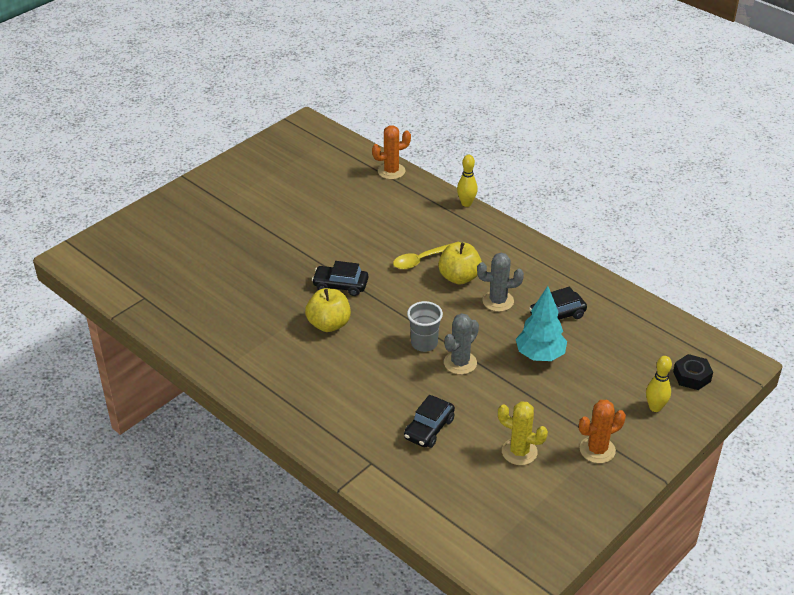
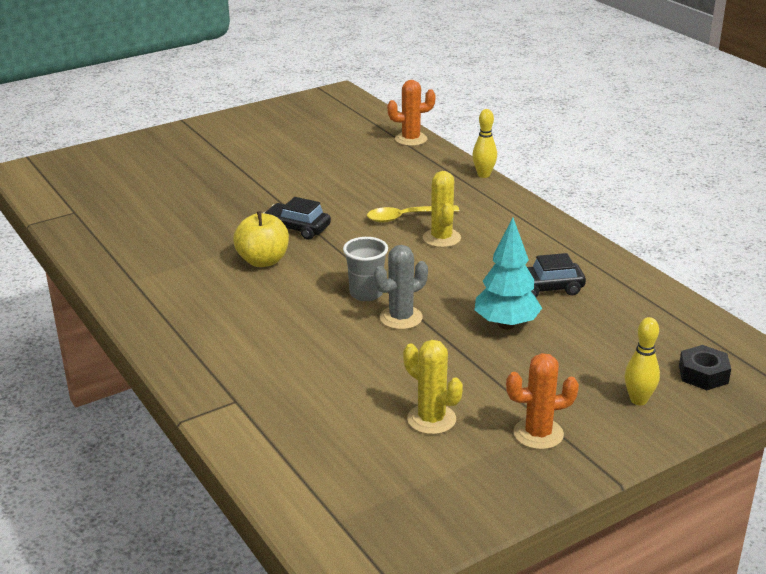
camera: 15 degrees right, 10 degrees down
(429, 429) = (327, 377): black car -> none
(459, 277) = (441, 238): yellow apple -> yellow cactus
(498, 301) = (478, 266): grey cactus -> none

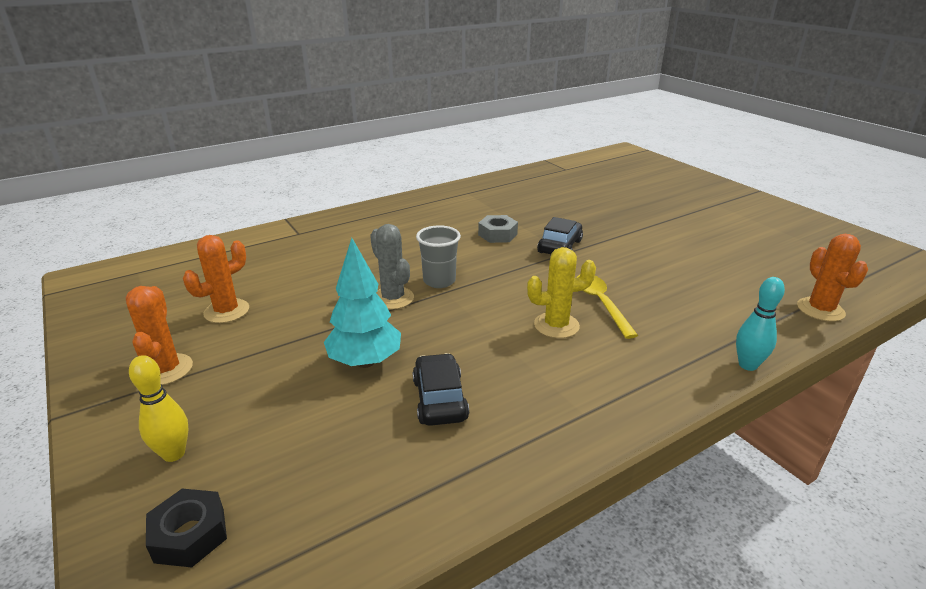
camera: 90 degrees right, 0 degrees up
(263, 261) = (497, 234): yellow apple -> grey nut
(431, 419) = (226, 311): yellow cactus -> orange cactus
(483, 175) = (747, 365): yellow bowling pin -> turquoise bowling pin

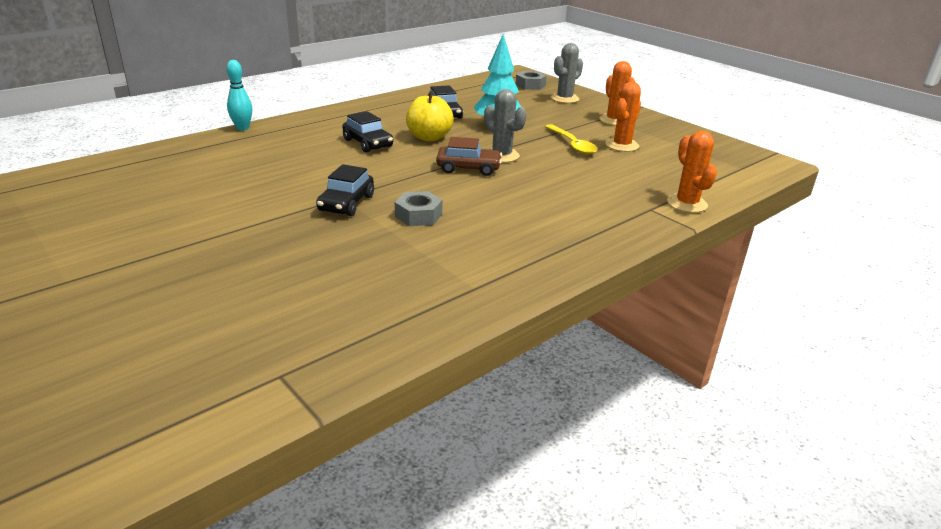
camera: 170 degrees right, 0 degrees up
(174, 454) = (564, 99): yellow bowling pin -> grey cactus
(190, 535) = (530, 85): black nut -> grey nut
(439, 281) = (468, 168): grey cup -> brown car
(474, 335) = (429, 137): none -> yellow apple
(556, 325) = (368, 143): yellow cactus -> black car
(600, 303) = (326, 157): yellow spoon -> yellow spoon (572, 145)
(820, 310) = (136, 157): orange cactus -> orange cactus (687, 204)

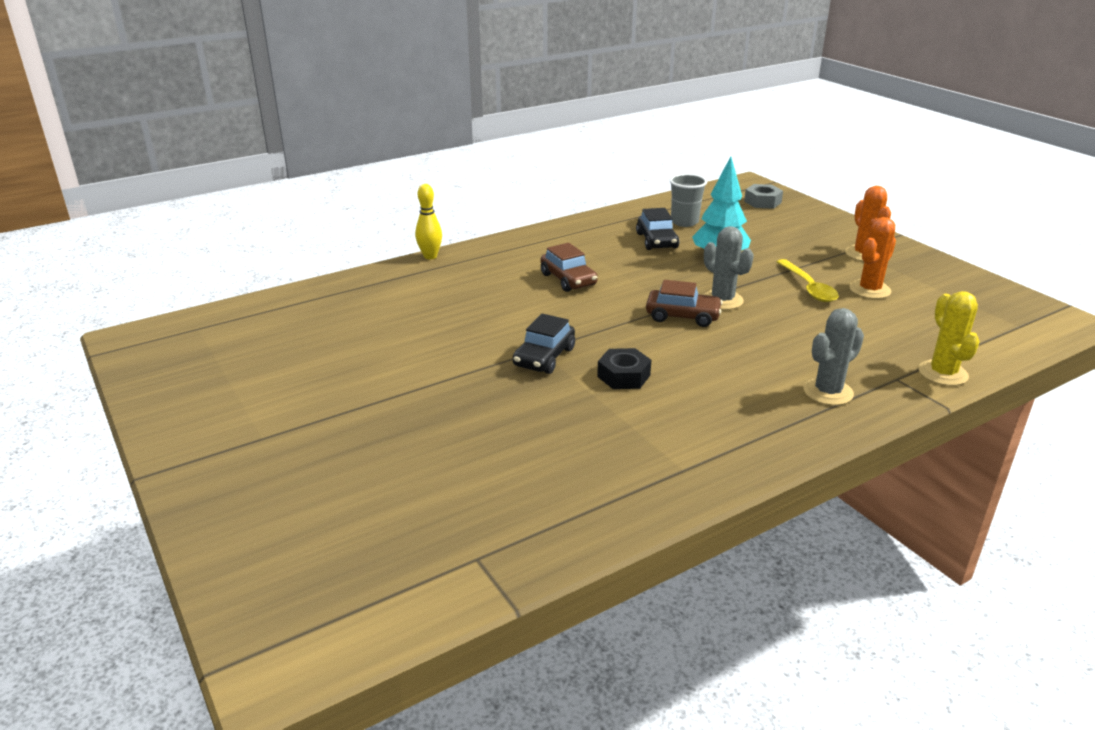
camera: 10 degrees right, 0 degrees up
(242, 128) = (430, 256): turquoise bowling pin -> yellow bowling pin
(368, 143) = (568, 279): black car -> brown car
(418, 215) = (623, 376): grey nut -> black nut
(429, 137) = (638, 273): yellow apple -> none
(467, 100) = (684, 222): none -> grey cup
(564, 99) = (804, 222): grey cactus -> grey cactus (828, 392)
(687, 204) = (942, 373): orange cactus -> yellow cactus

